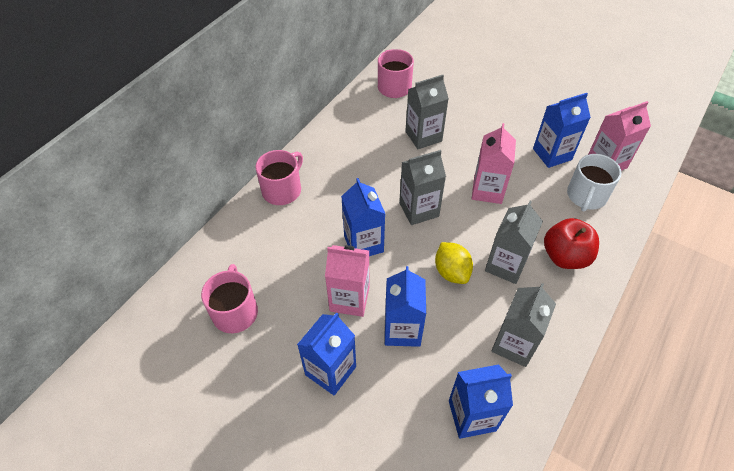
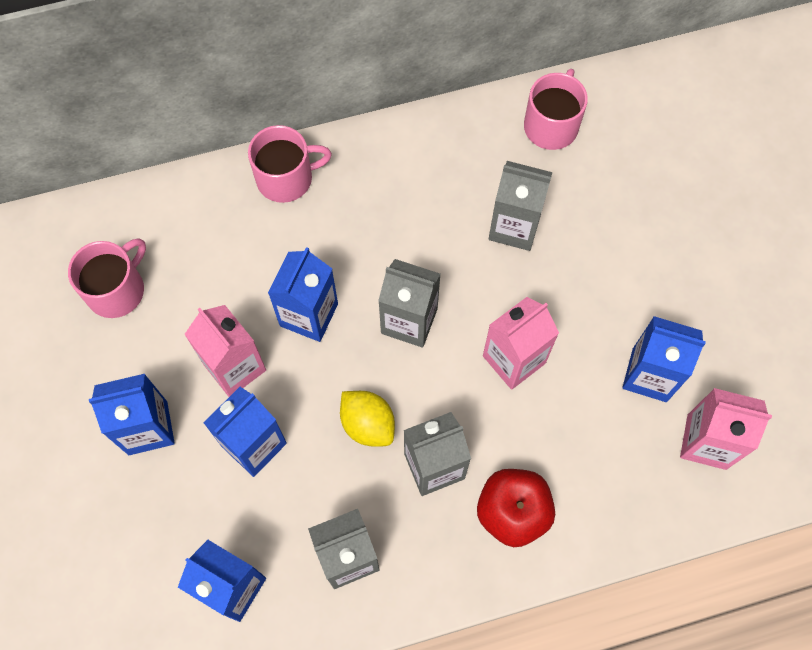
camera: 40 degrees right, 15 degrees up
(451, 272) = (368, 424): yellow lemon -> yellow lemon turned 60 degrees counterclockwise
(586, 196) = (626, 462): white mug -> none

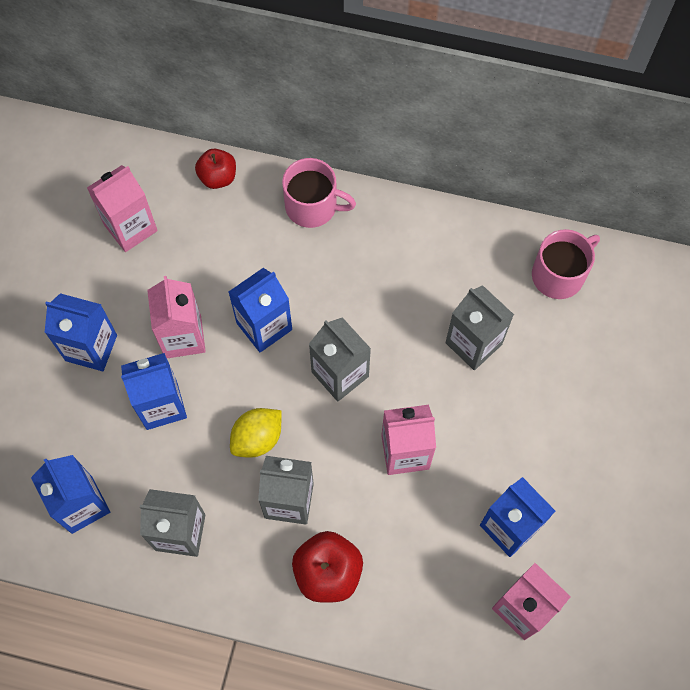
camera: 30 degrees right, 0 degrees up
(117, 290) = (130, 227): pink mug -> pink carton
(176, 197) = (218, 177): none -> red apple
(368, 424) = (257, 438): yellow lemon -> yellow lemon turned 60 degrees clockwise

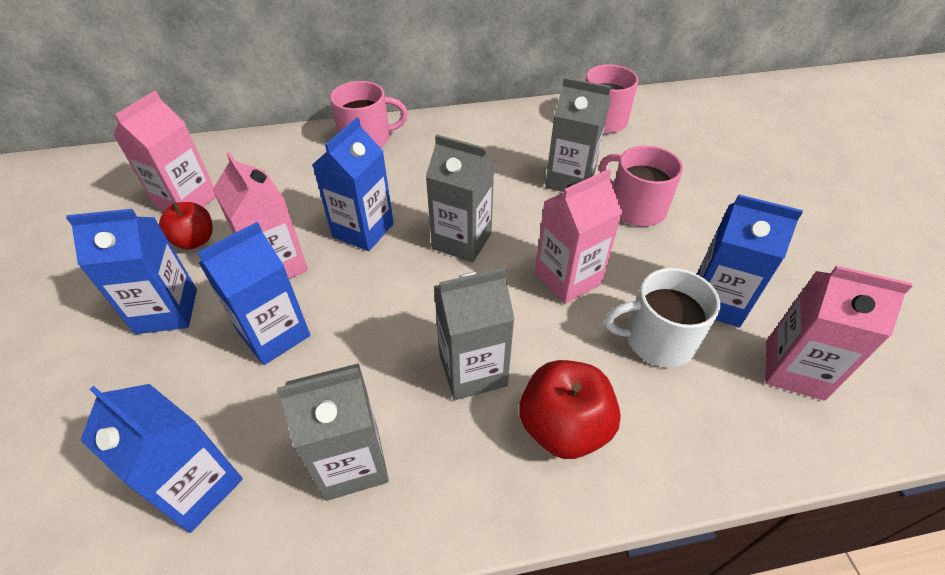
camera: 25 degrees left, 20 degrees down
(218, 177) = (267, 145): red apple -> red apple (195, 240)
(257, 438) = (404, 324): yellow lemon -> none
(439, 537) = (657, 339): none -> white mug
(511, 402) = (635, 208): none -> pink mug

